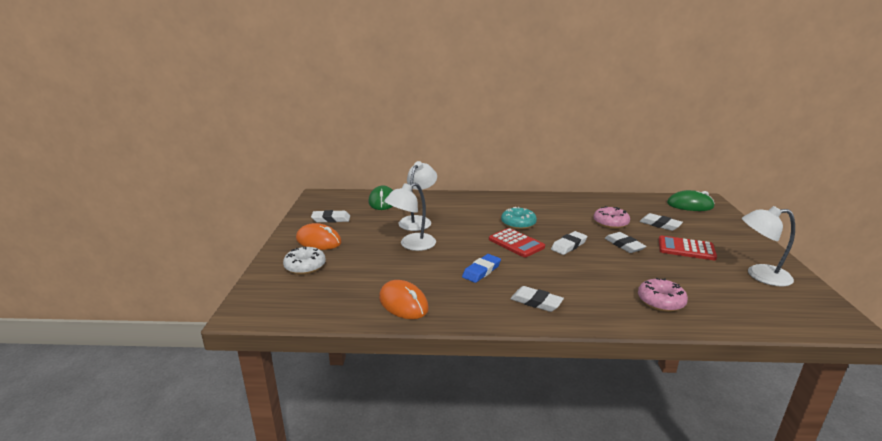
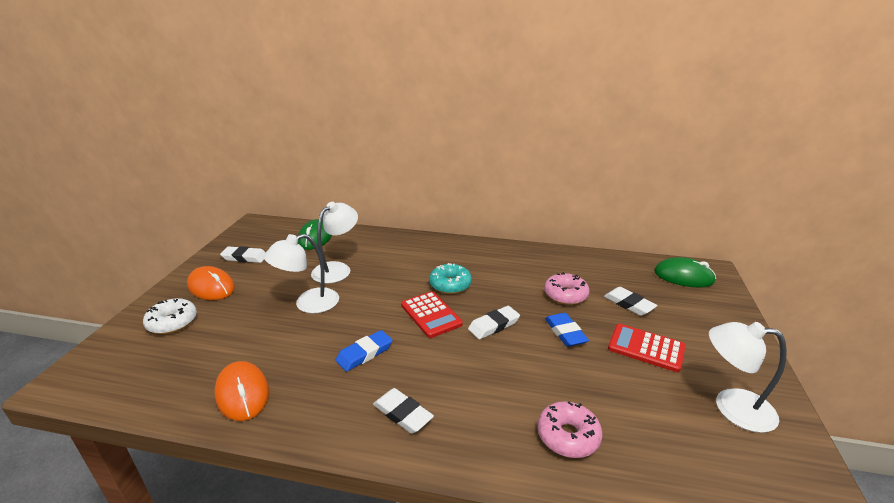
camera: 10 degrees right, 5 degrees up
(624, 245) = (565, 332): white eraser -> blue eraser

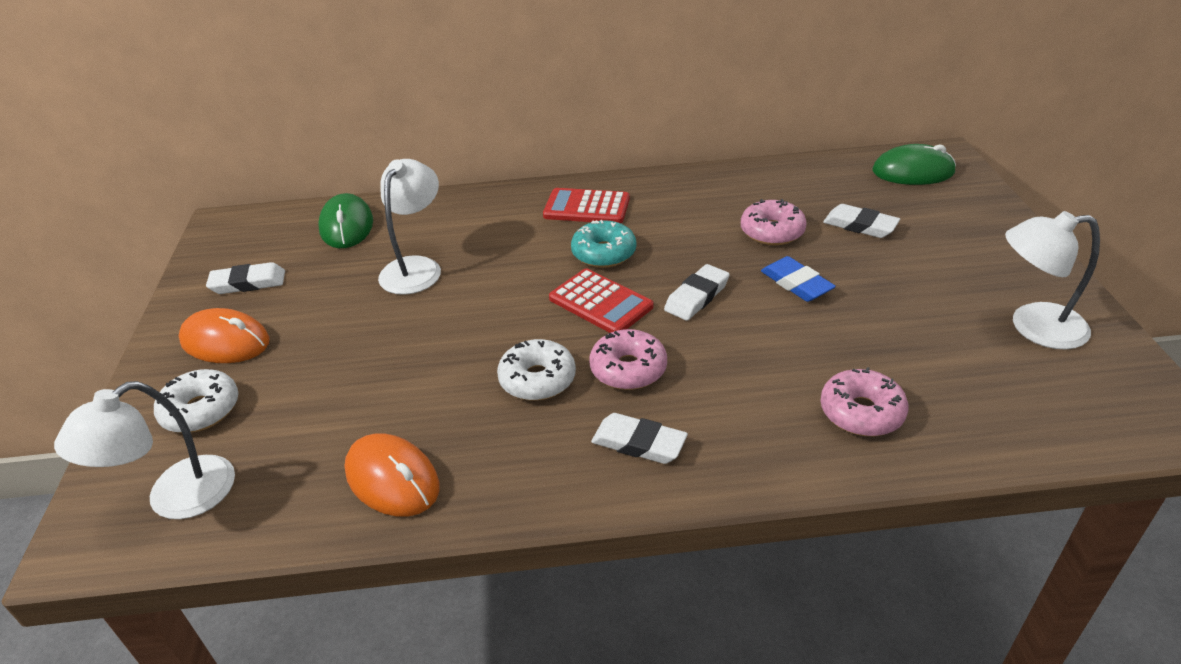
camera: 15 degrees left, 10 degrees up
(308, 304) = (405, 330): white lamp -> white lamp (175, 498)
(364, 353) = (537, 379): blue eraser -> white donut
(424, 362) = (628, 369): none -> pink donut
(646, 348) = (906, 279): red calculator -> red calculator (586, 207)

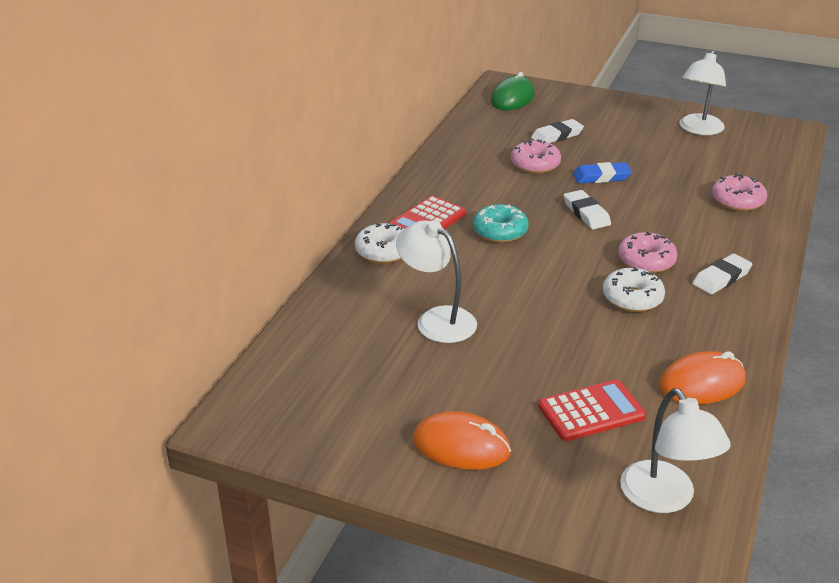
camera: 65 degrees left, 5 degrees down
(201, 410) = (556, 472): white donut -> white donut (383, 251)
(225, 342) = (461, 446): orange mouse -> orange mouse turned 60 degrees clockwise
(248, 283) = (370, 420): white eraser -> none
(347, 226) = (325, 344): green mouse -> none
(600, 303) = (562, 250): red calculator -> red calculator (591, 411)

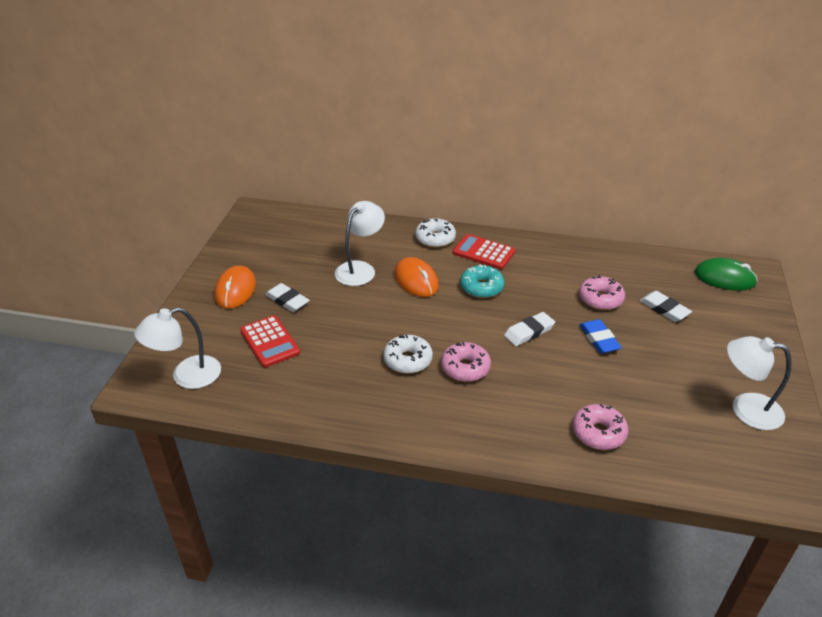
camera: 80 degrees right, 5 degrees up
(702, 383) = (304, 397): orange mouse -> orange mouse (416, 280)
(721, 278) = (452, 414): white eraser -> white eraser (287, 300)

